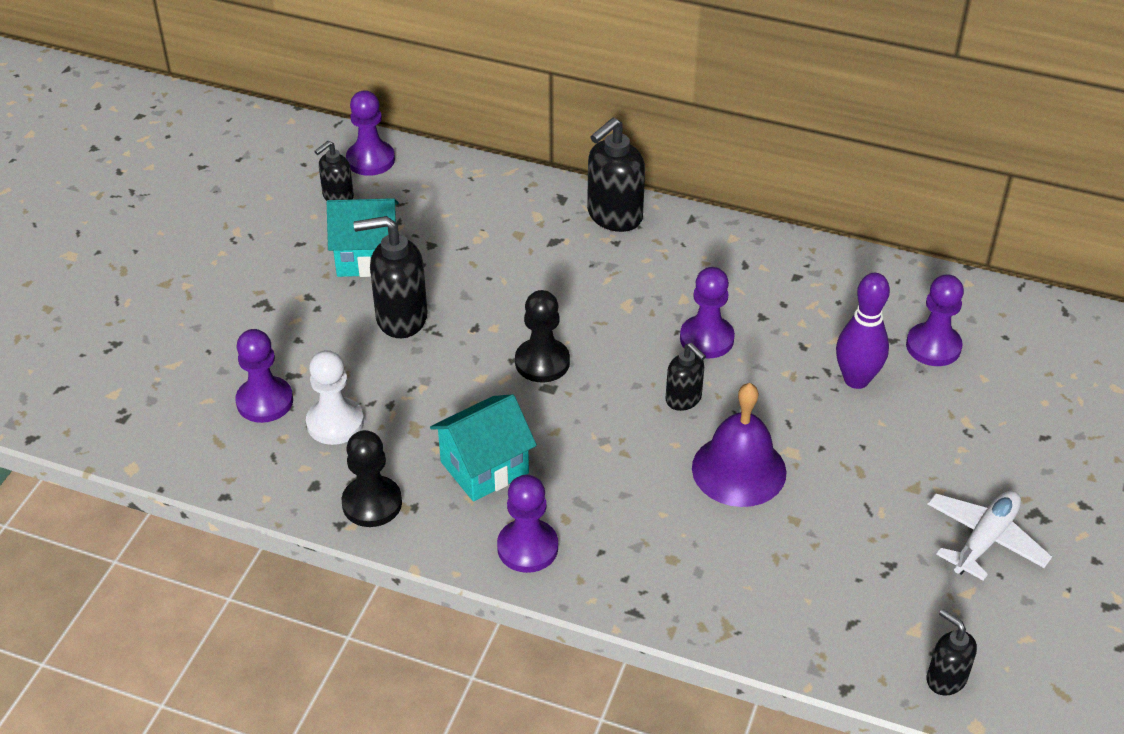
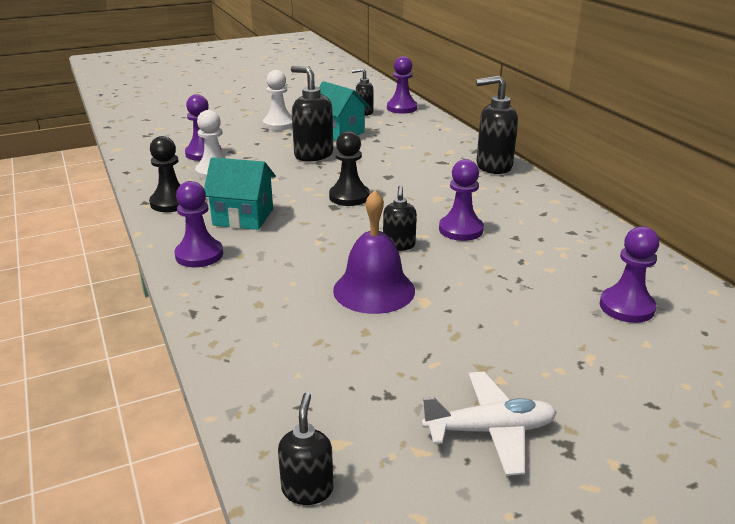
camera: 45 degrees right, 15 degrees down
(267, 286) = (279, 124): none -> white pawn
(856, 379) = (533, 293): purple bowling pin -> none

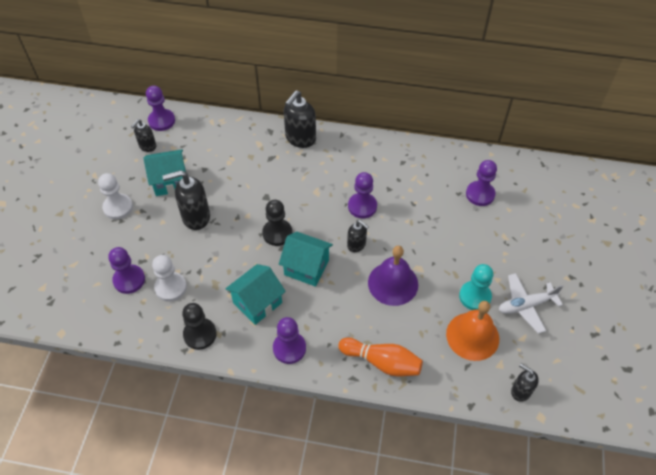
camera: 55 degrees left, 25 degrees up
(238, 325) = (382, 362): none -> orange bowling pin
(324, 227) = (306, 267): none -> turquoise house
(364, 391) = (472, 336): none -> orange bell
(439, 367) = (475, 296): none -> turquoise pawn
(490, 430) = (526, 305): white plane -> white plane turned 135 degrees counterclockwise

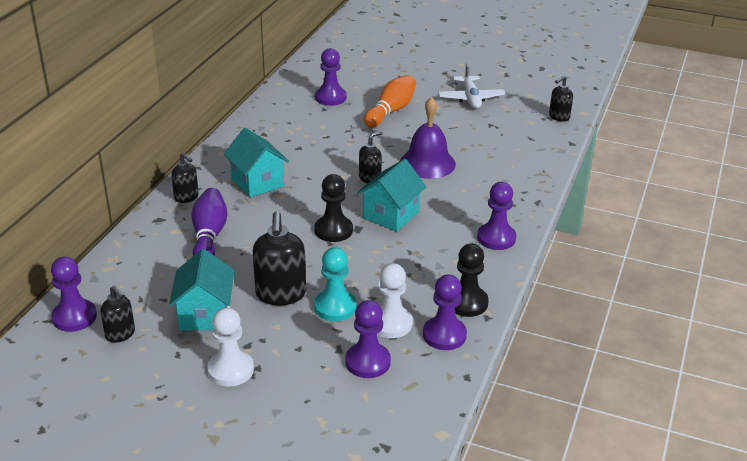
camera: 80 degrees left, 20 degrees down
(255, 163) = (209, 236): none -> purple bowling pin
(257, 303) = (431, 255): turquoise house -> turquoise house (257, 182)
(300, 138) = (186, 197): black soap dispenser -> black soap dispenser, size x0.59
(362, 206) = (317, 167): purple pawn -> purple pawn (444, 335)
(382, 362) = (521, 182): orange bowling pin -> orange bowling pin (391, 111)
(472, 336) = (499, 130): orange bell -> none
(475, 296) = (455, 121): turquoise pawn -> turquoise pawn (335, 307)

